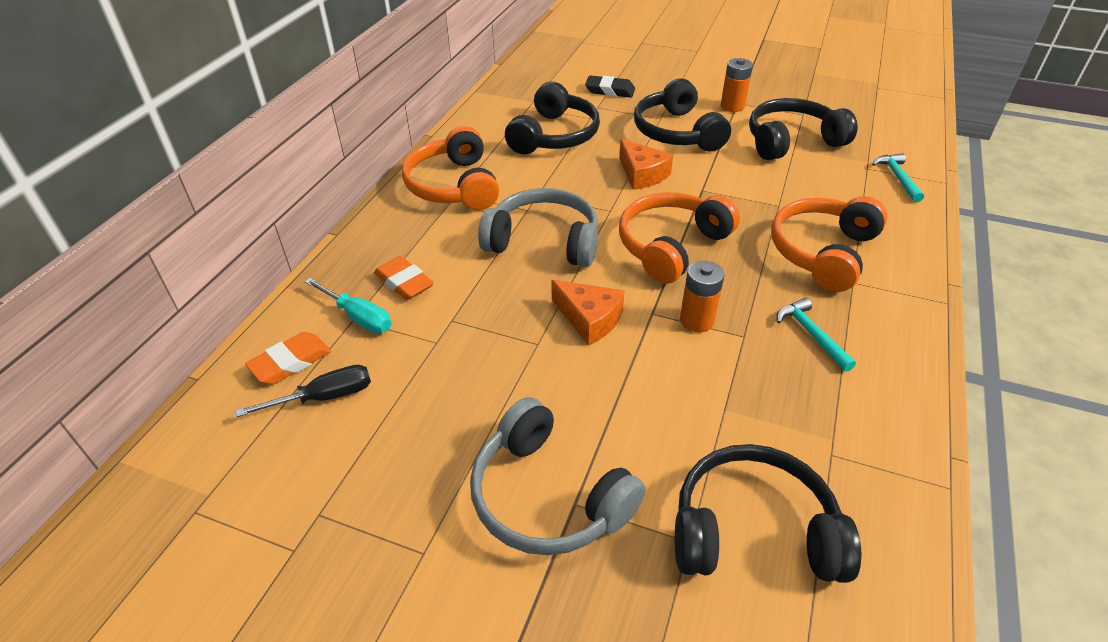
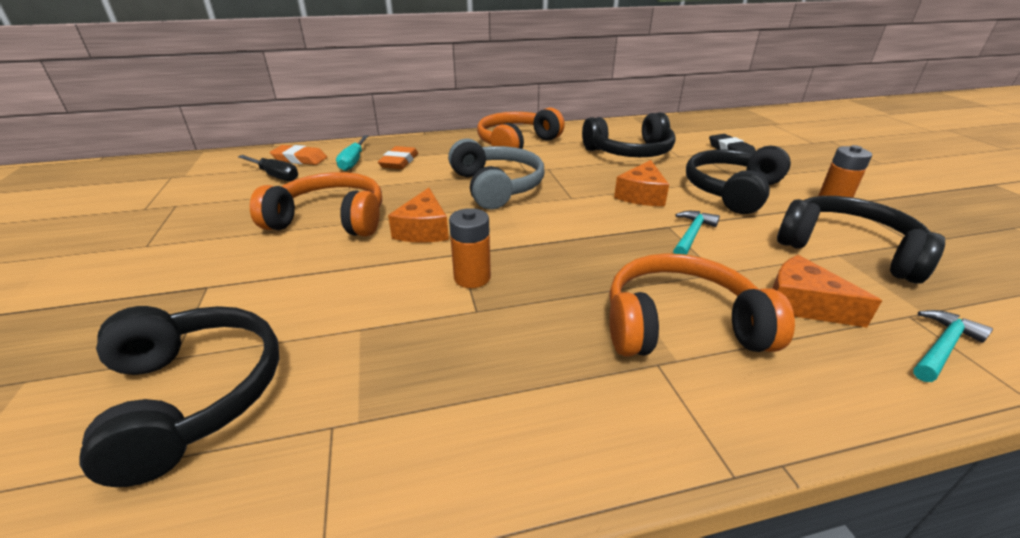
camera: 55 degrees right, 10 degrees down
(548, 496) = (211, 273): grey headphones -> none
(671, 246) = (562, 236): orange headphones -> orange headphones (330, 220)
(811, 334) = (523, 355): turquoise hammer -> turquoise hammer (691, 235)
(833, 195) = (802, 304): none -> orange cheese

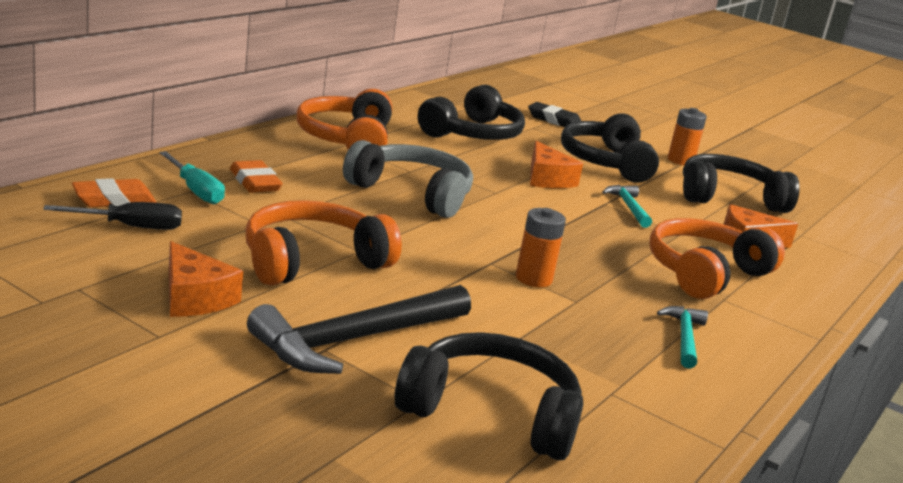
camera: 45 degrees left, 10 degrees down
(238, 286) = (355, 340): none -> black hammer
(423, 229) = (422, 250): orange cheese -> orange cheese (194, 297)
(941, 347) = (830, 248): turquoise hammer -> turquoise hammer (684, 337)

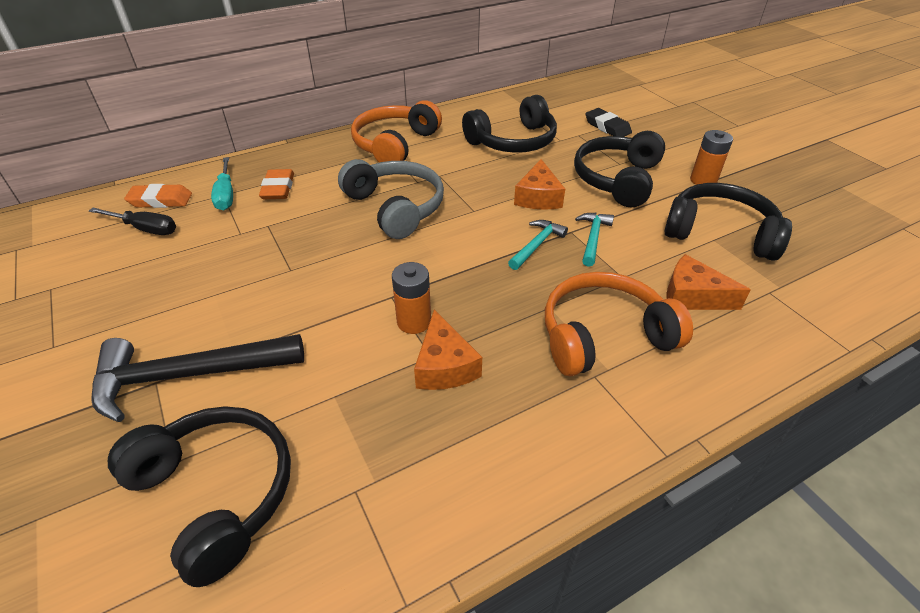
camera: 30 degrees right, 20 degrees up
(194, 297) = (116, 308): orange cheese -> orange cheese (444, 365)
(312, 261) = (241, 278): orange headphones -> none
(684, 337) = (501, 425): turquoise hammer -> turquoise hammer (536, 245)

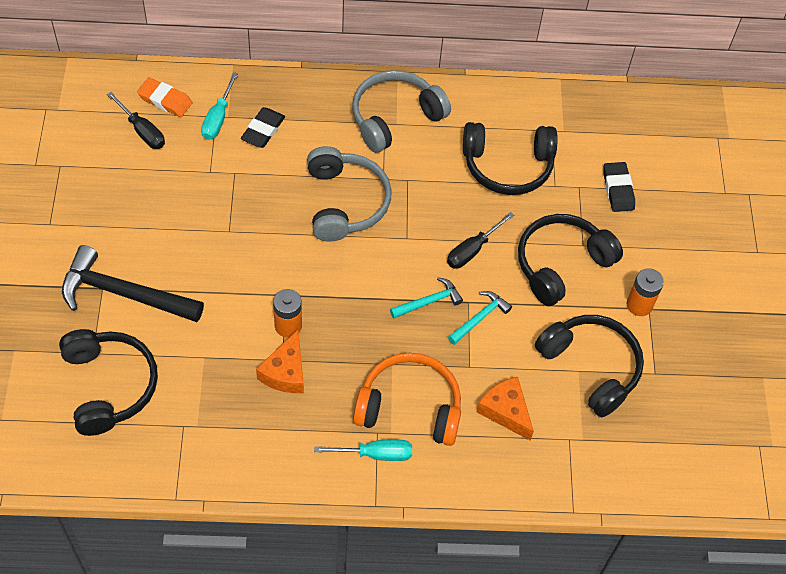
camera: 25 degrees right, 15 degrees up
(278, 188) = (263, 130): orange eraser -> black eraser
(395, 144) = (395, 118): orange headphones -> grey headphones
(538, 197) = (472, 250): orange cheese -> black screwdriver
(613, 398) = (375, 454): none -> turquoise screwdriver

